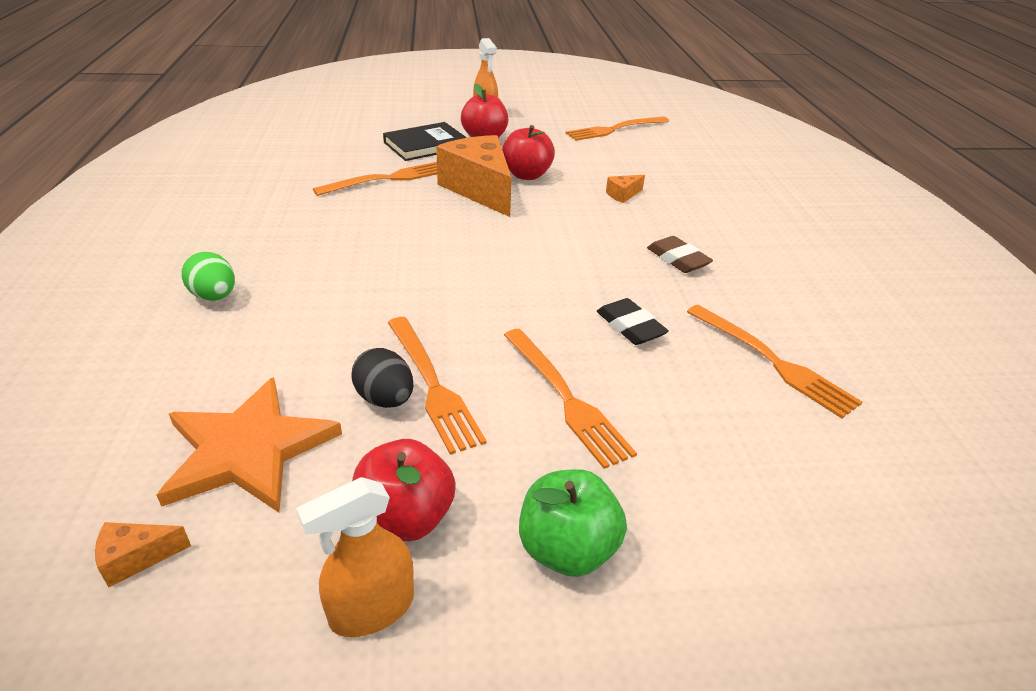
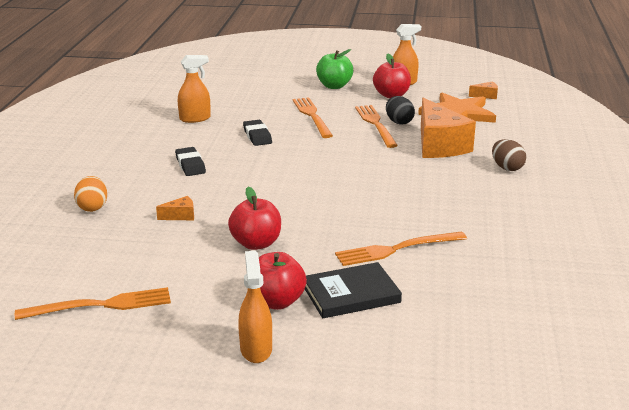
camera: 165 degrees left, 10 degrees down
(214, 296) = (507, 168): green egg -> brown egg
(480, 189) = (310, 231): orange cheese -> orange cheese (439, 145)
(677, 259) = (190, 165): brown eraser -> black eraser
(722, 197) = (92, 207): none -> orange egg
(773, 362) = (195, 118): orange fork -> orange spray bottle

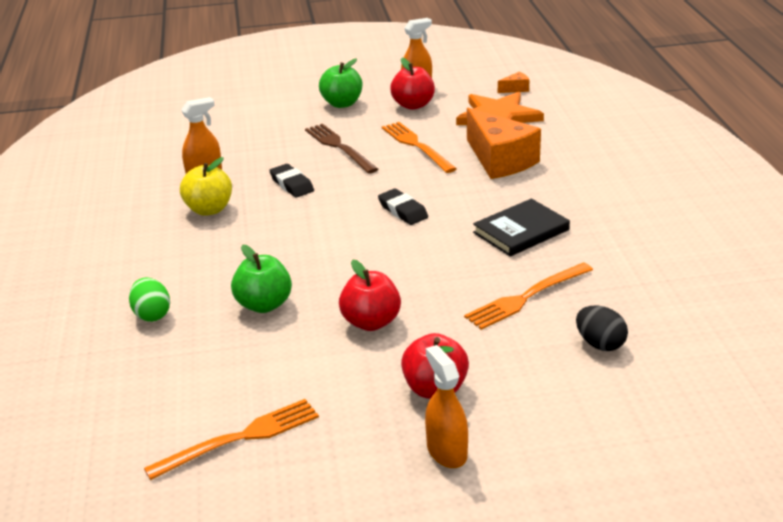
camera: 15 degrees left, 5 degrees up
(92, 207) = (152, 315): orange egg -> green egg
(180, 216) = (264, 305): orange cheese -> green apple
(182, 143) = (209, 209): none -> yellow apple
(190, 165) = (236, 237): black eraser -> black eraser (403, 211)
(312, 116) = (339, 147): orange fork -> brown fork
(351, 294) = (509, 362): black book -> black book (521, 231)
(399, 122) = (440, 138): black egg -> black egg (600, 344)
(507, 168) = (586, 175): brown egg -> none

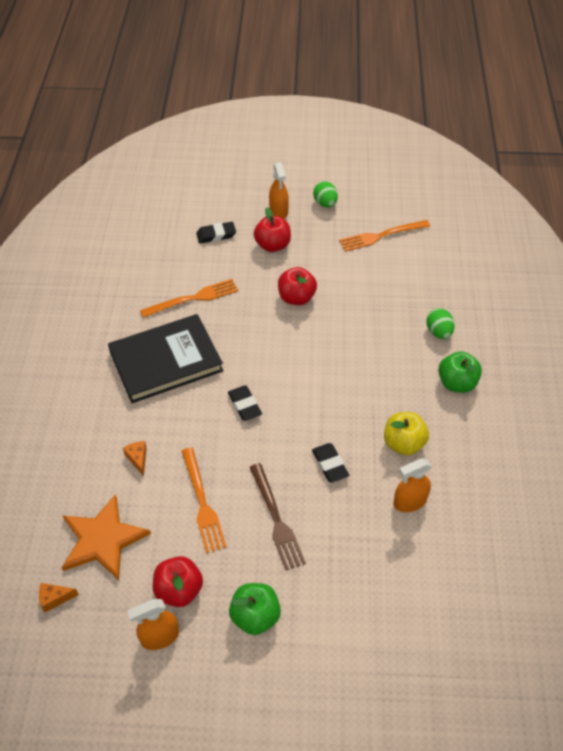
camera: 170 degrees left, 20 degrees up
(264, 305) = (363, 326): green apple -> green apple (456, 383)
(358, 484) = (325, 203): none -> green egg
(499, 160) = (138, 459): orange cheese -> orange cheese, size x0.41
(521, 231) = (166, 361): black book -> black book, size x1.62
(542, 389) = (216, 235): none -> black eraser
(600, 344) = (169, 256): black egg -> none

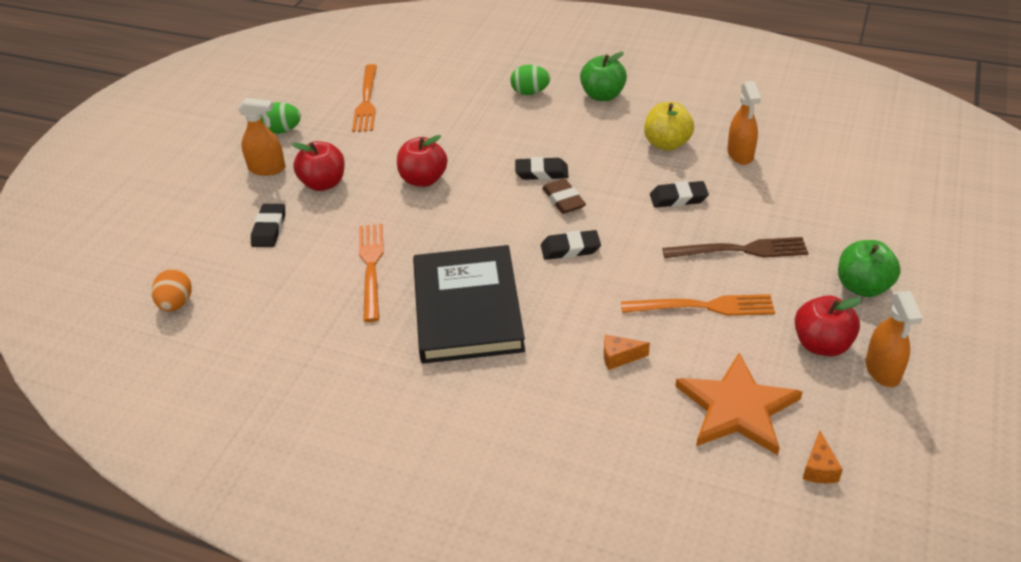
camera: 70 degrees left, 10 degrees down
(135, 219) = (176, 304): none -> orange egg
(301, 388) = (563, 200): none -> brown eraser
(331, 366) = (541, 172): none -> black eraser

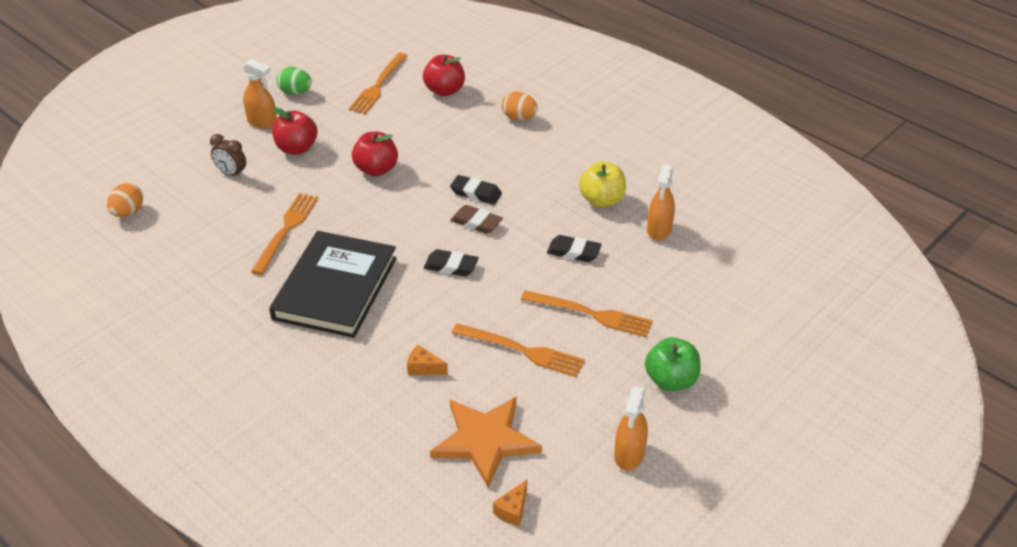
camera: 20 degrees right, 0 degrees up
(269, 229) = (231, 174): black eraser -> brown clock
(530, 92) = (519, 118): green egg -> orange egg
(563, 200) = (476, 223): brown eraser -> brown eraser turned 60 degrees counterclockwise
(602, 96) = (579, 139): green apple -> none
(741, 250) = (591, 314): brown fork -> orange fork
(821, 344) = (595, 416): red apple -> red apple (444, 90)

